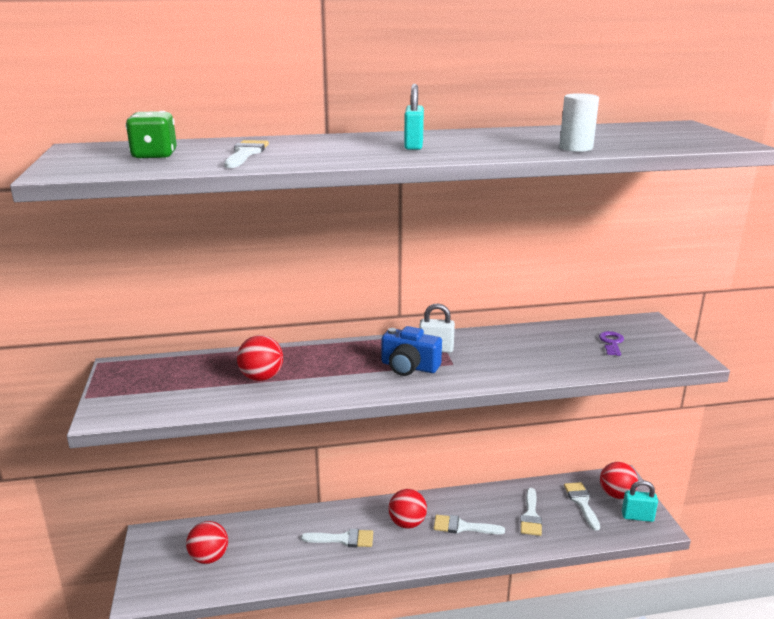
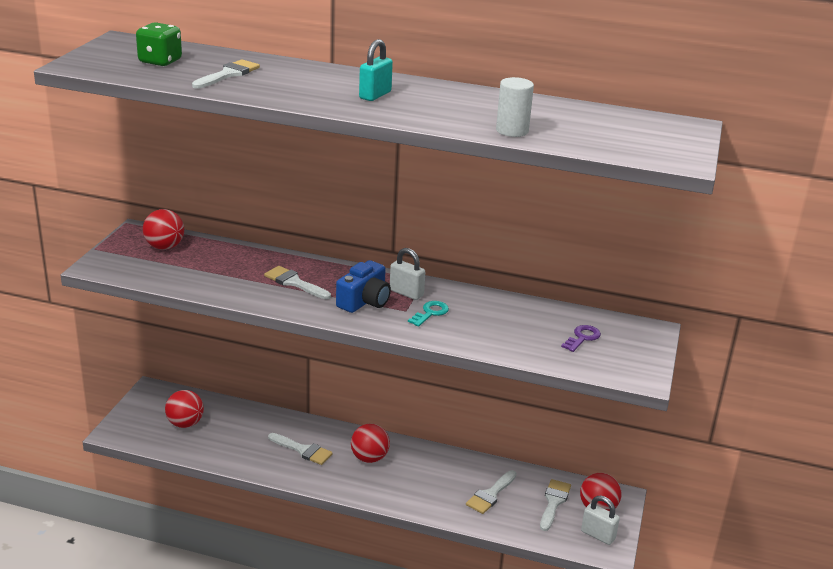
camera: 25 degrees right, 5 degrees up
(261, 377) = (235, 273): red ball -> red ball (164, 247)
(409, 367) = (364, 301): blue camera -> blue camera turned 105 degrees counterclockwise
(462, 527) = (417, 479): white brush -> white brush (294, 283)
(475, 359) = (430, 313): none -> turquoise key
(637, 517) = (598, 535): turquoise padlock -> white padlock

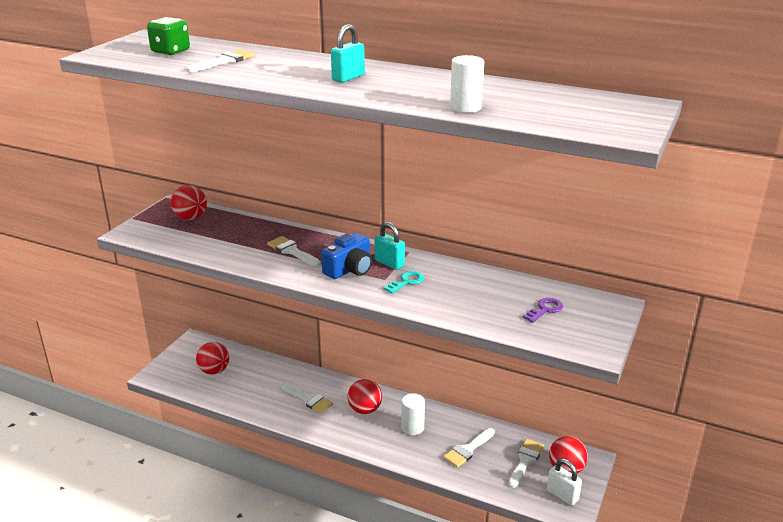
camera: 10 degrees right, 0 degrees up
(406, 293) = (389, 263): white padlock -> turquoise padlock
(426, 474) = (412, 427): none -> white cylinder

